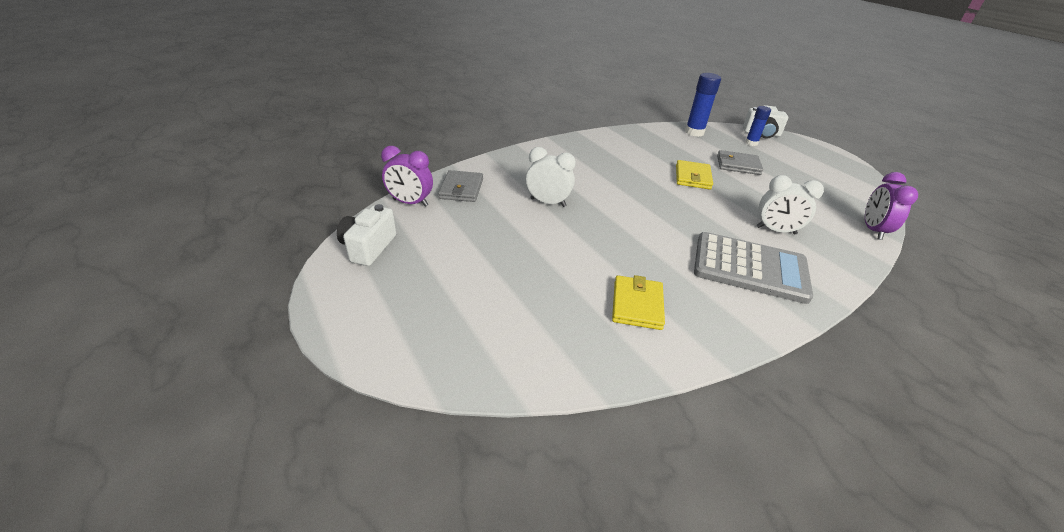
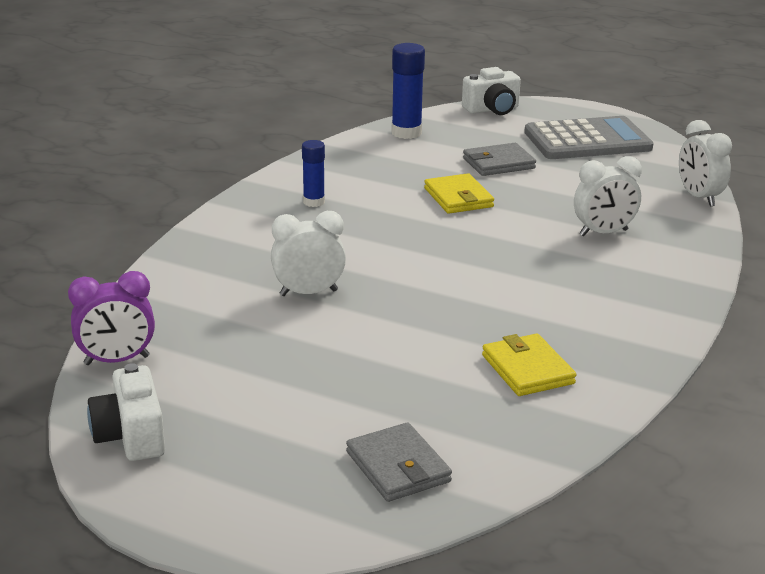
camera: 30 degrees left, 10 degrees down
(461, 189) = (169, 316): grey wallet -> grey wallet (398, 467)
(750, 268) = (609, 285): grey calculator -> grey calculator (587, 140)
(751, 143) = (490, 127): blue glue stick -> blue glue stick (314, 202)
(873, 230) = (699, 197): purple clock -> white clock

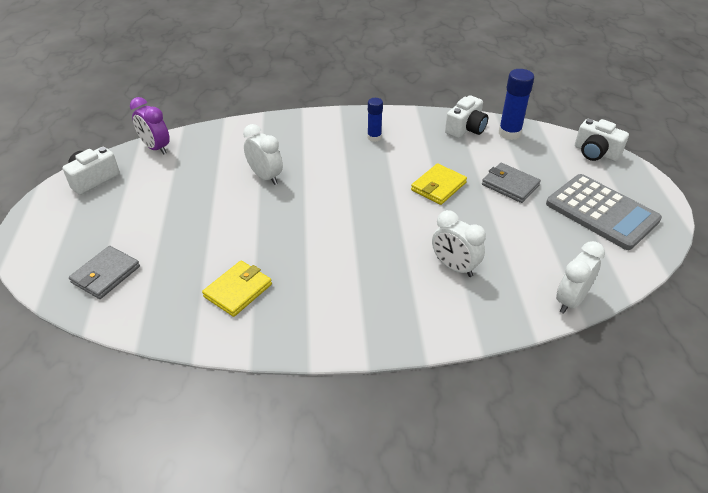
camera: 60 degrees right, 15 degrees up
(367, 150) = (466, 129): none -> white camera

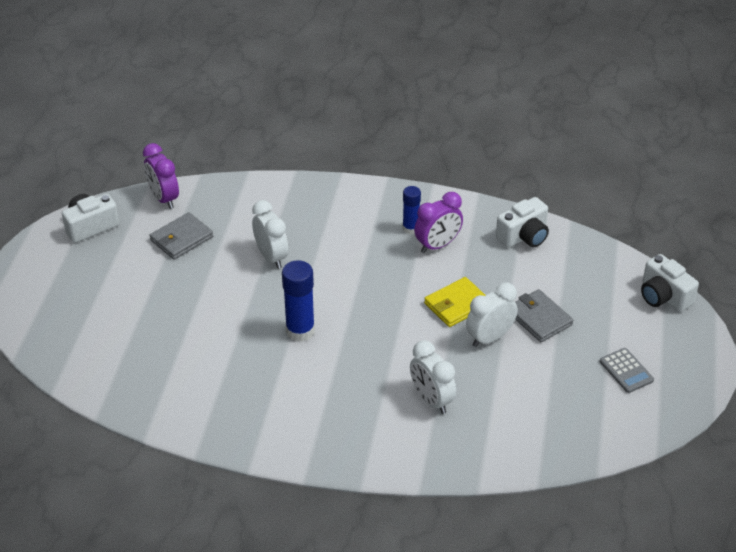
camera: 15 degrees right, 0 degrees up
(106, 274) = (83, 337): grey wallet -> grey wallet (181, 238)
(238, 290) = (205, 380): yellow wallet -> none
(401, 146) = (437, 245): none -> purple clock
(509, 133) = (573, 251): blue glue stick -> blue glue stick (300, 331)
(570, 300) = (535, 459): white clock -> white clock (489, 338)
(601, 212) = (626, 371): grey calculator -> grey calculator, size x0.46

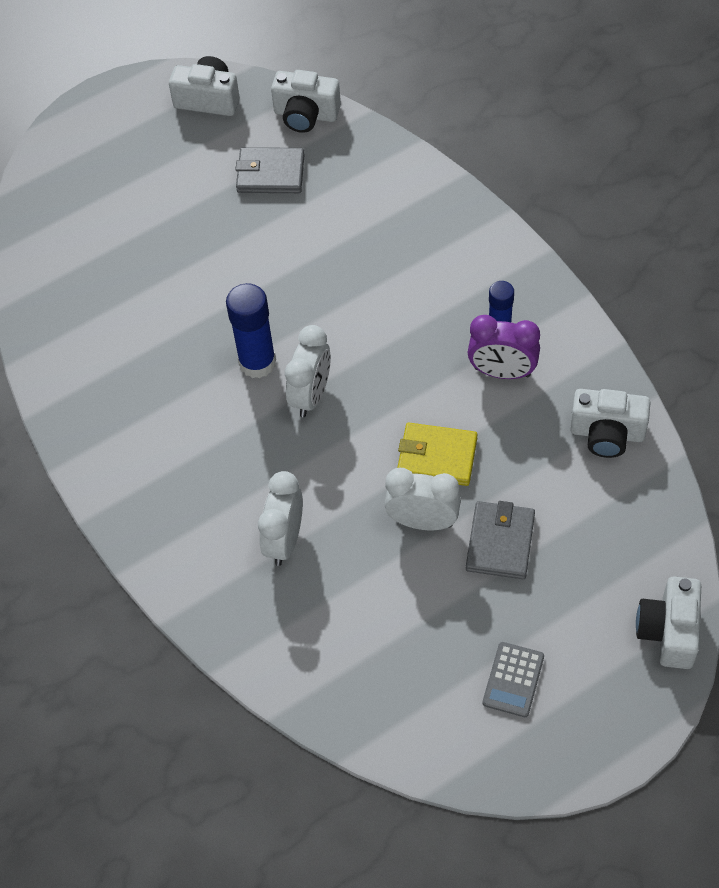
camera: 50 degrees right, 15 degrees up
(164, 198) = (306, 115): purple clock -> white camera
(271, 257) = (326, 258): white clock -> white clock (311, 395)

